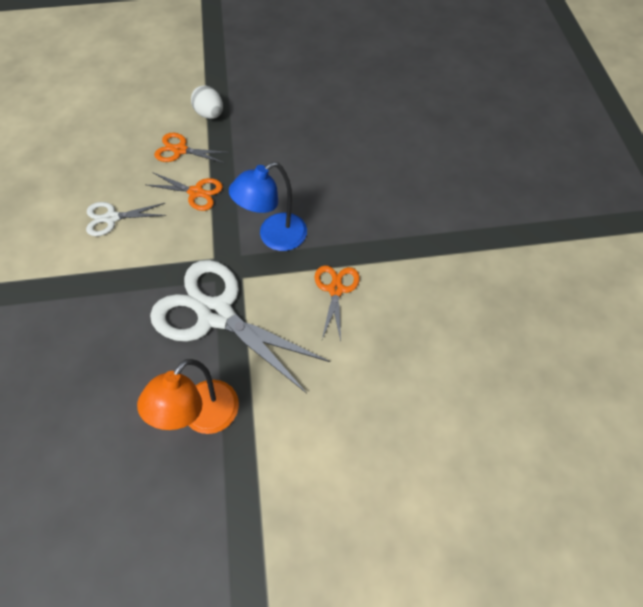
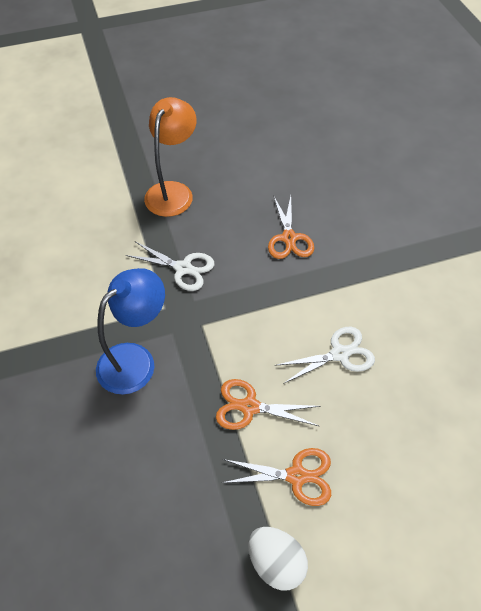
camera: 170 degrees right, 5 degrees down
(215, 314) = (183, 268): white scissors -> white scissors, size x0.48
(335, 289) = (60, 310): orange scissors -> orange scissors (289, 238)

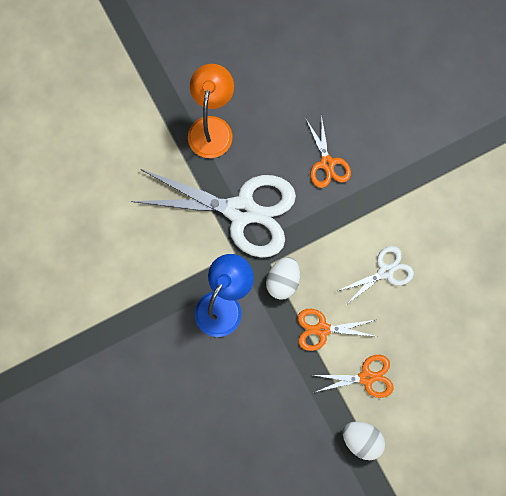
camera: 10 degrees left, 20 degrees up
(183, 268) = (241, 211): white scissors -> white scissors, size x2.07
(212, 346) = (283, 282): none -> white egg

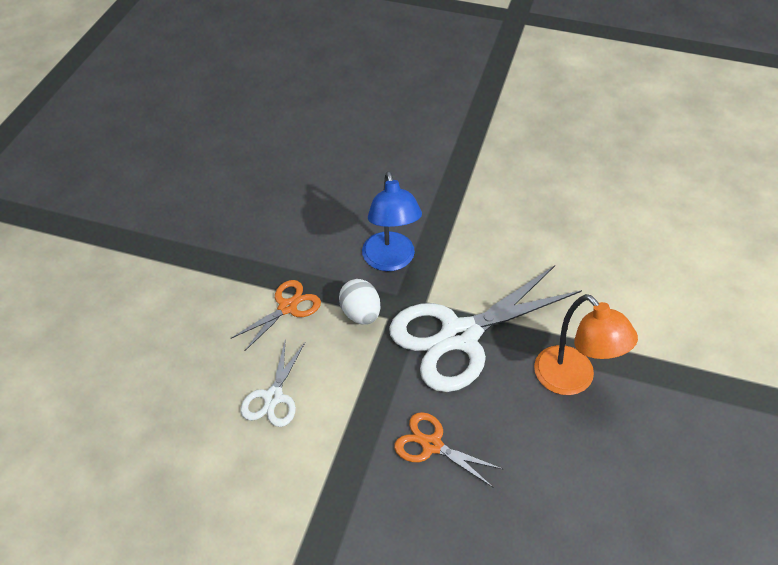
camera: 135 degrees right, 25 degrees down
(362, 441) = (176, 261): white egg -> none
(366, 377) = (212, 304): orange scissors -> none

